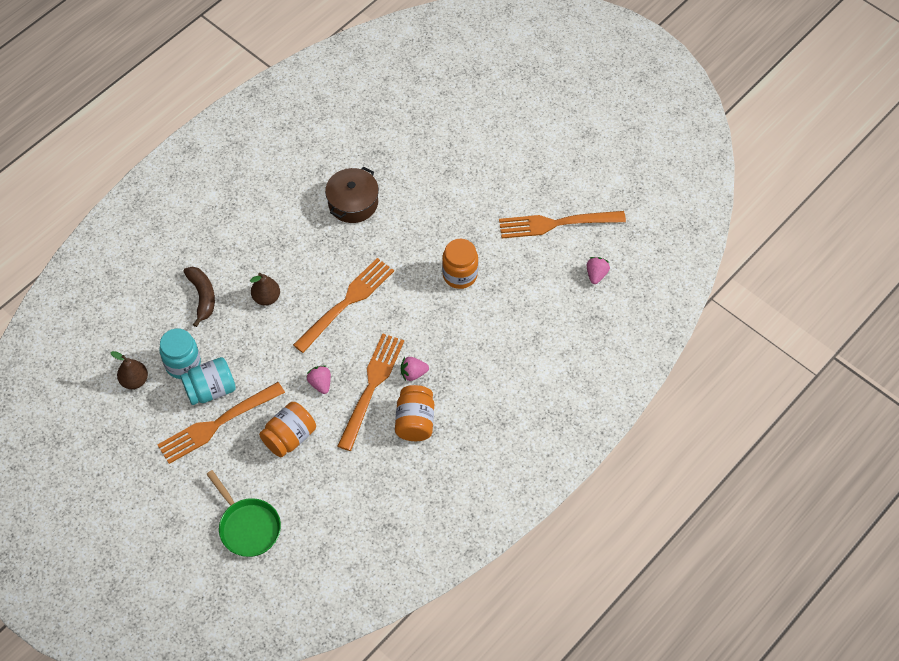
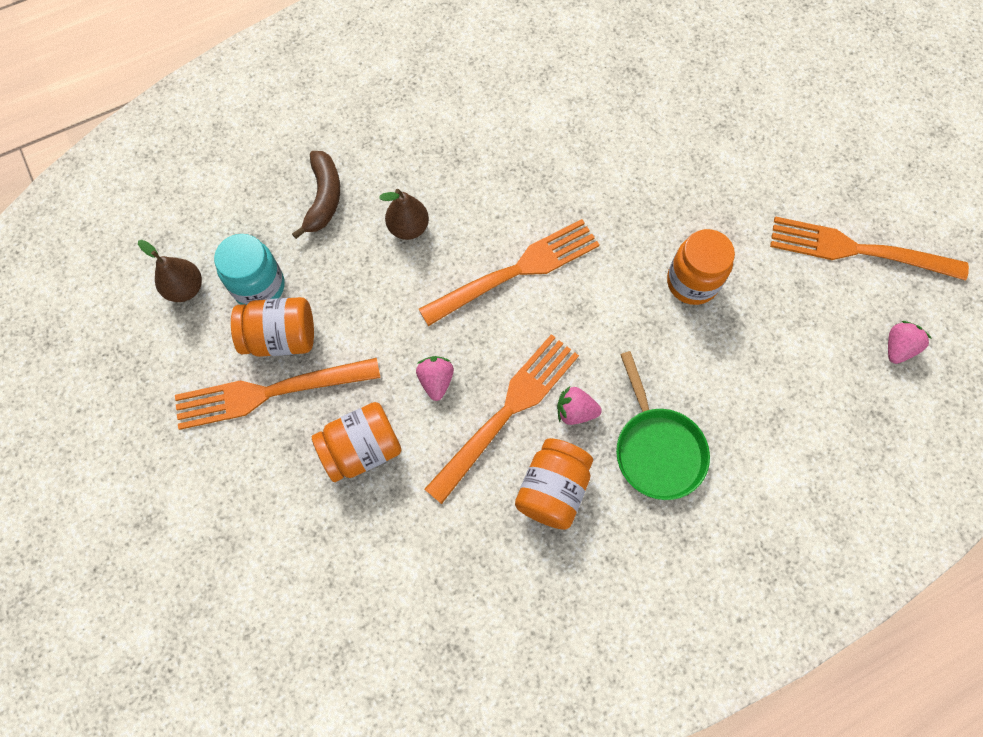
camera: 20 degrees right, 10 degrees up
(211, 390) = (281, 337): turquoise jar -> orange jar
(248, 527) = (248, 571): green pan -> green pan (657, 449)
(353, 203) = (575, 130): brown pot -> none

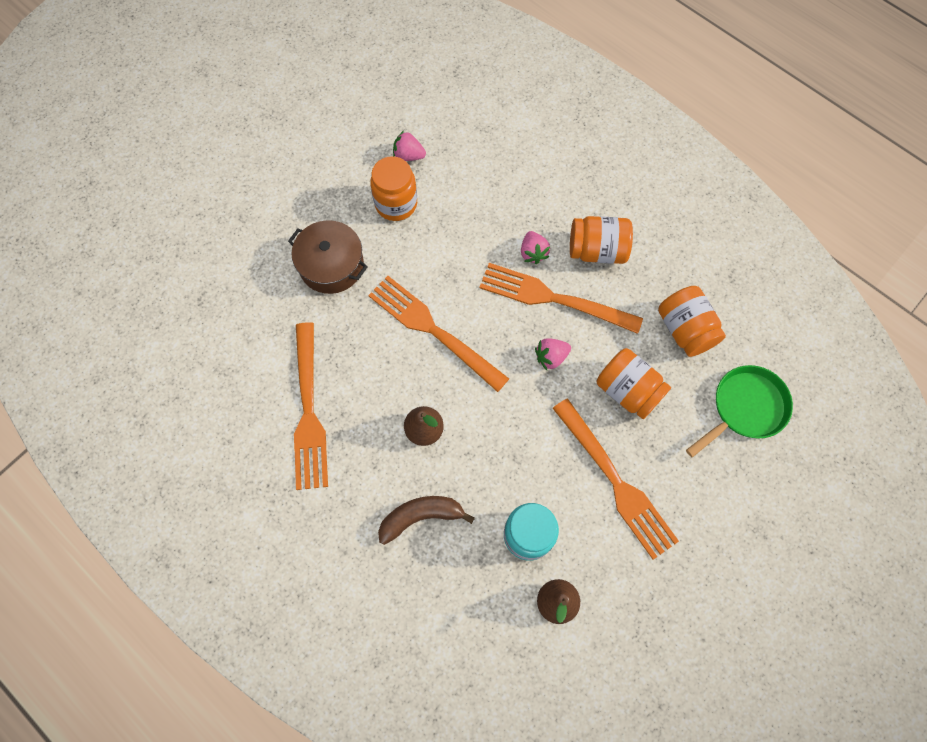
camera: 110 degrees left, 0 degrees up
(281, 337) = (566, 494): orange jar -> orange jar (685, 329)
(632, 195) = (331, 265): none -> brown pot
(657, 449) = (538, 194): green pan -> green pan (745, 408)
(858, 250) = (328, 104): orange fork -> orange fork (309, 411)
(897, 348) = (400, 69): pink strawberry -> pink strawberry (408, 155)

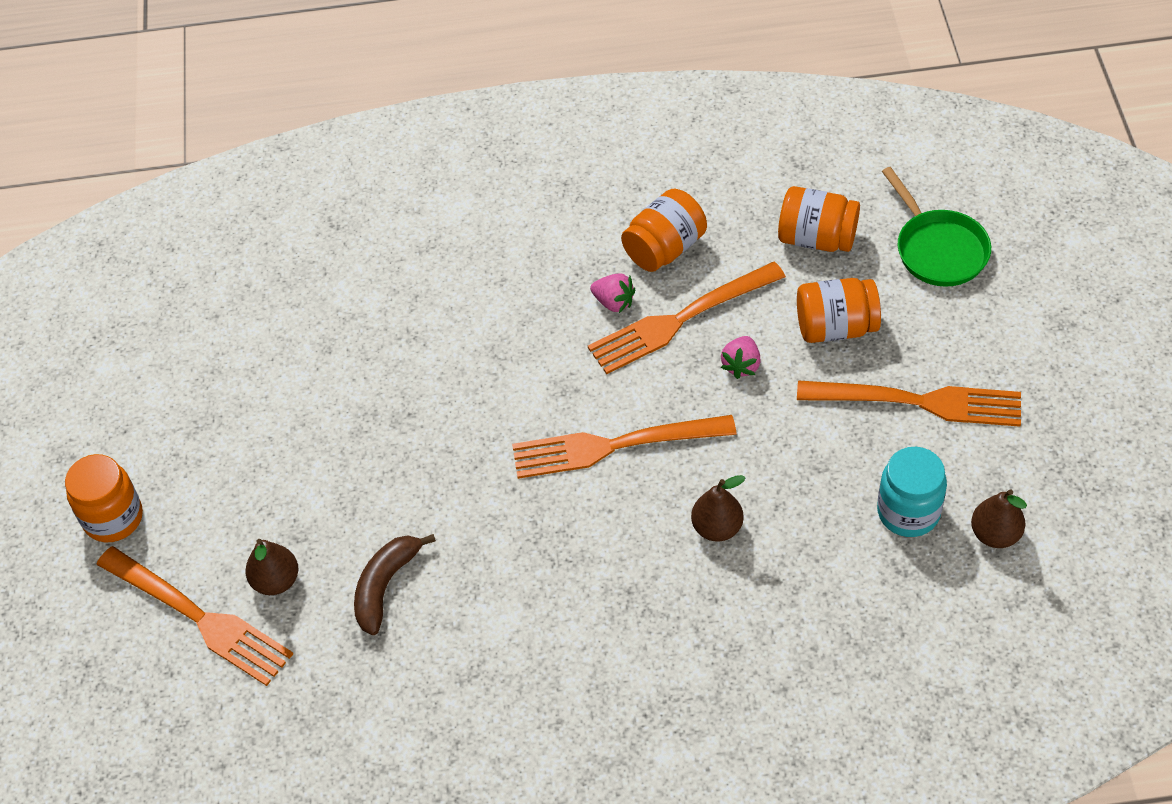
camera: 45 degrees left, 15 degrees down
(206, 228) = (276, 581): none -> brown pear
(309, 411) = (596, 620): orange fork -> orange fork (199, 617)
(331, 265) = (446, 489): brown pot -> none
(396, 204) = (434, 382): orange jar -> orange jar (113, 518)
(408, 155) = (389, 333): pink strawberry -> none
(421, 517) = (807, 593): brown banana -> brown banana (385, 586)
(745, 408) = (938, 249): green pan -> green pan turned 150 degrees clockwise

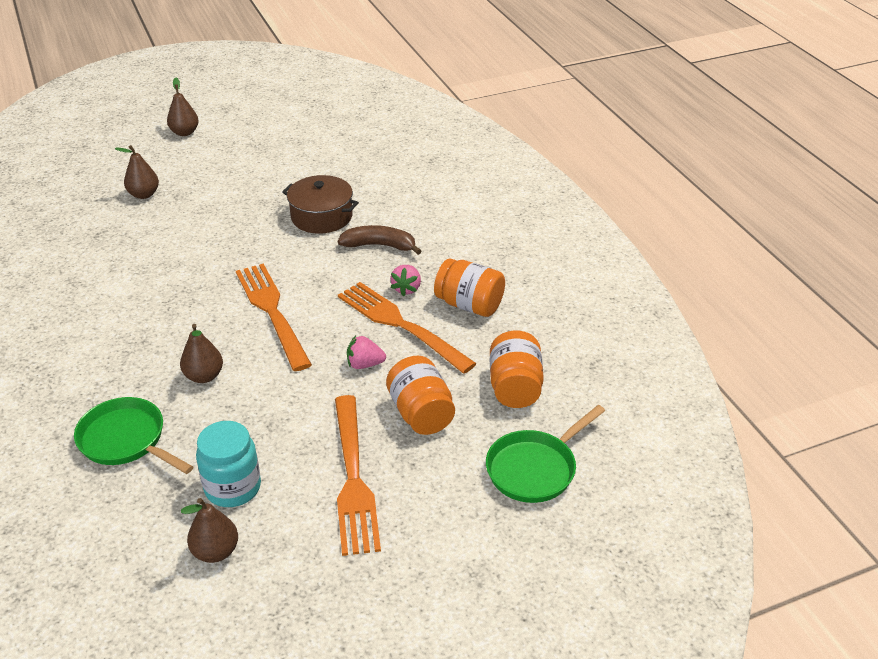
camera: 70 degrees right, 15 degrees down
(113, 518) = (184, 132): orange jar -> brown pear
(199, 617) = (116, 174): orange fork -> none
(385, 586) = (142, 235): brown banana -> brown banana (379, 246)
(423, 368) = (321, 216): none -> brown pot
(809, 613) = (126, 440): none -> green pan

